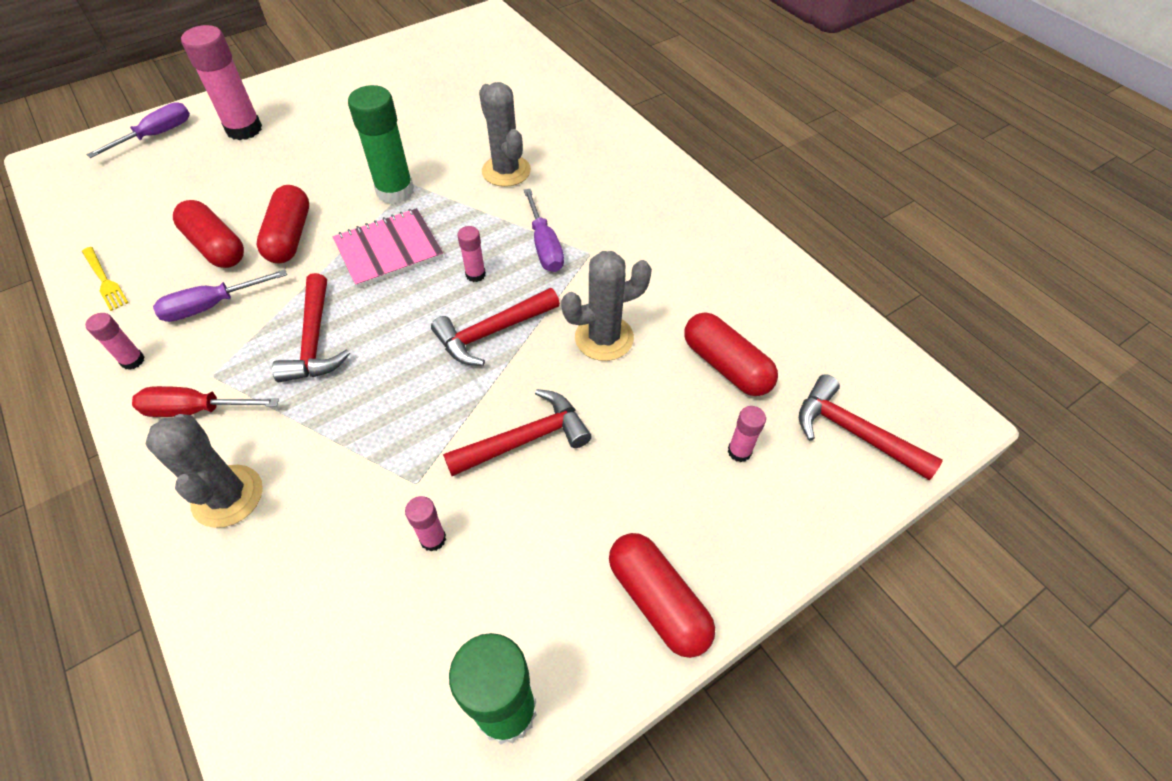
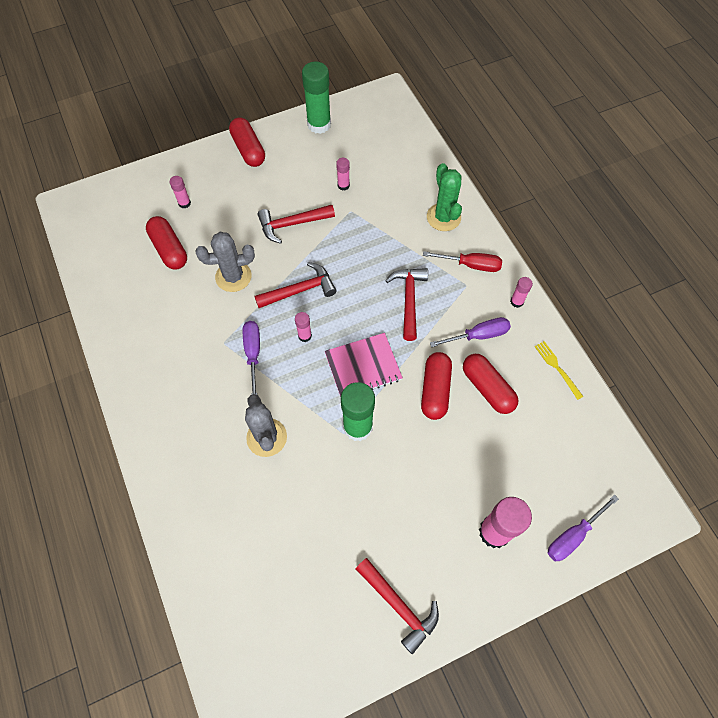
camera: 170 degrees left, 10 degrees up
(227, 496) = (443, 217): grey cactus -> green cactus
(853, 432) = (121, 204): red hammer -> red hammer (399, 606)

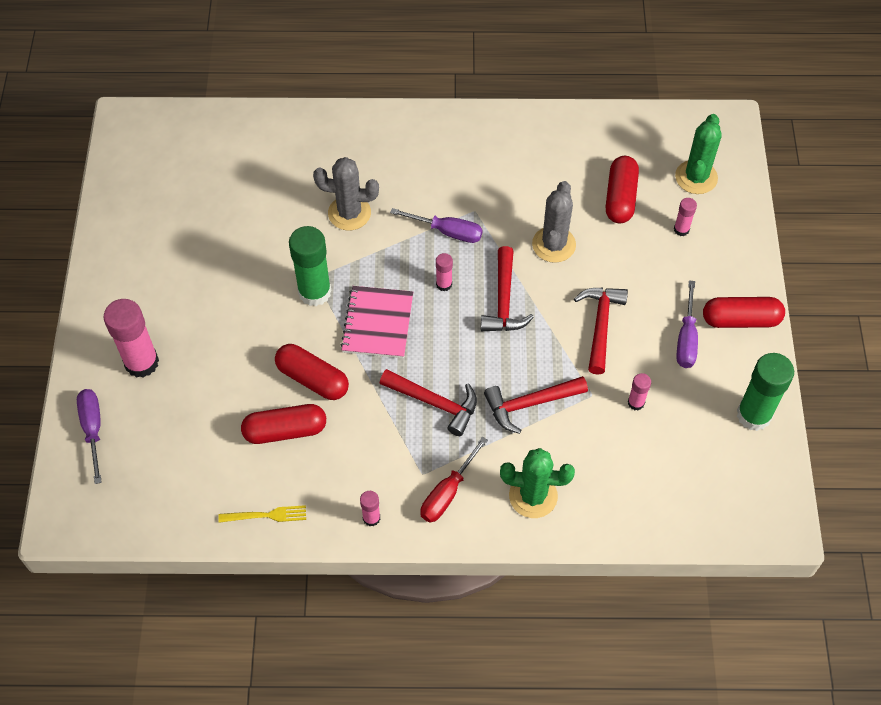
camera: 115 degrees right, 5 degrees down
(130, 208) = (696, 177): none -> green cactus
(169, 249) = (620, 197): red capsule -> red capsule turned 75 degrees counterclockwise
(399, 606) = (133, 257): red hammer -> red hammer (530, 404)
(478, 335) = (351, 453): purple screwdriver -> purple screwdriver (686, 339)

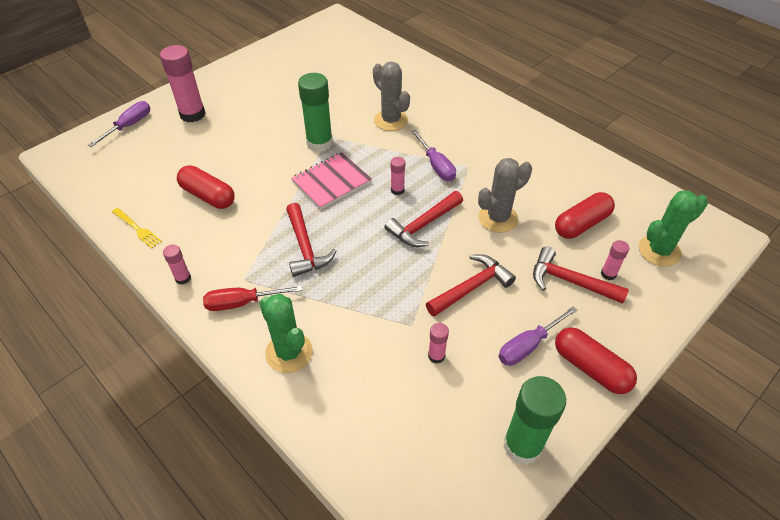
camera: 45 degrees right, 10 degrees down
(312, 379) = (258, 182): red capsule -> none
(530, 404) = (362, 295): red hammer -> red hammer (570, 281)

